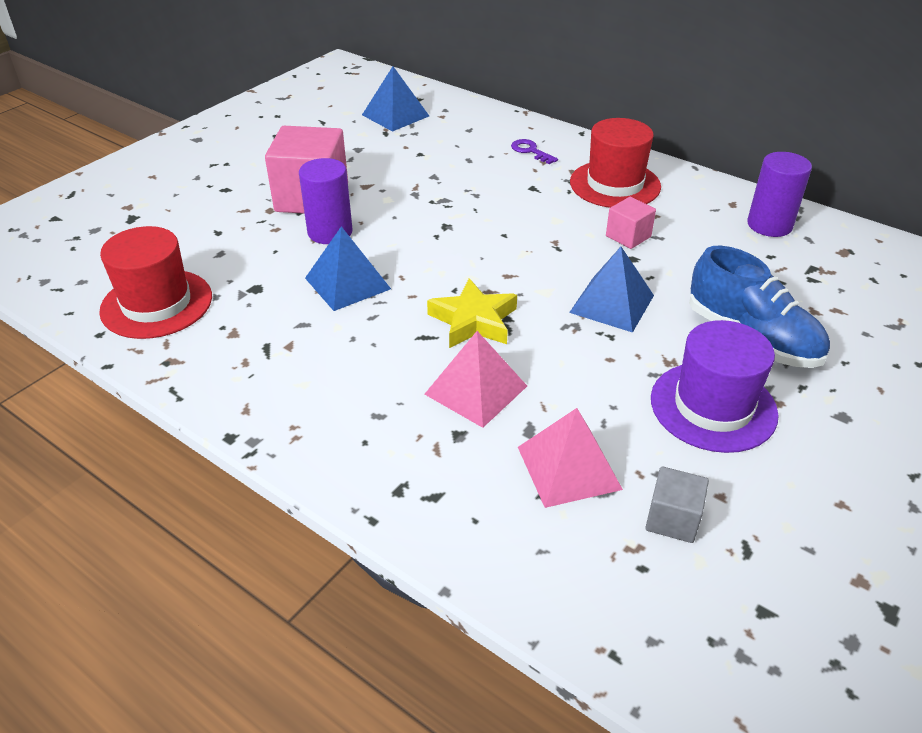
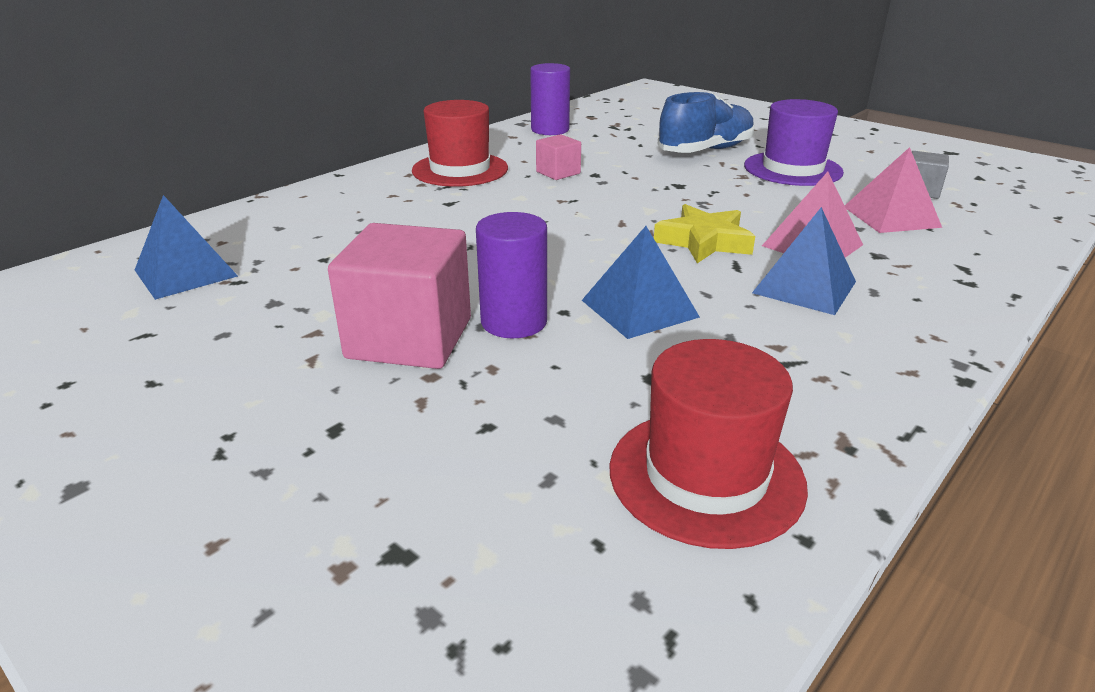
camera: 85 degrees left, 10 degrees down
(530, 151) = (364, 198): purple key -> none
(612, 304) = (667, 187): blue pyramid -> blue pyramid (804, 287)

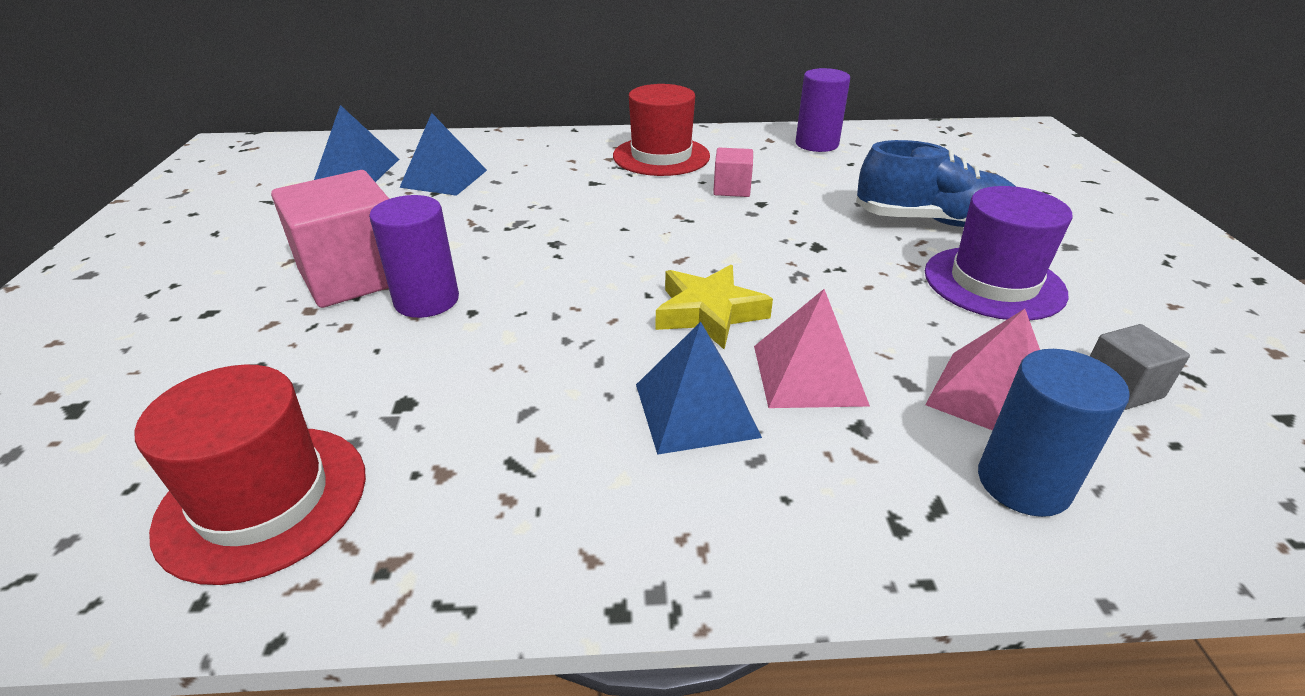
camera: 45 degrees right, 5 degrees up
(639, 308) = (521, 341): blue pyramid -> blue pyramid (444, 178)
(967, 242) = (1023, 483): none -> blue cylinder

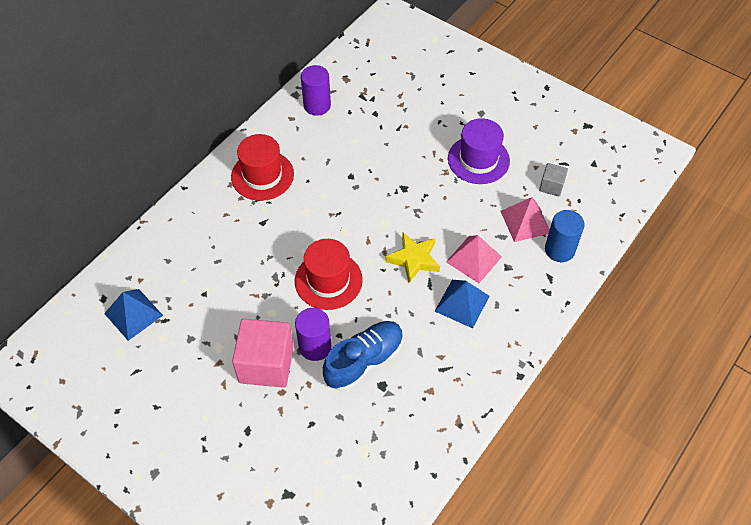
camera: 50 degrees left, 20 degrees up
(263, 500) = (400, 445): red hat -> red hat (328, 280)
(444, 178) = (190, 281): blue pyramid -> none
(732, 189) = (327, 175): pink cube -> none
(932, 221) = (424, 134): blue shoe -> blue shoe (364, 361)

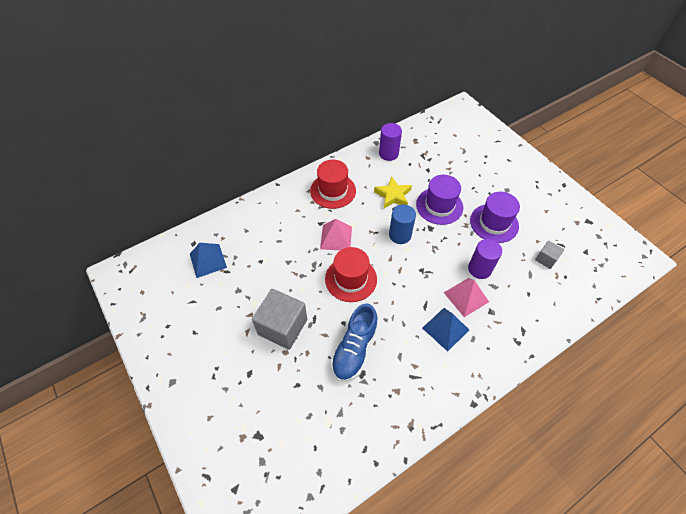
camera: 20 degrees right, 0 degrees up
(266, 364) = (282, 327): pink cube -> grey cube
(315, 346) = (322, 325): purple cylinder -> purple cylinder (479, 269)
(364, 361) = (354, 349): blue shoe -> blue shoe turned 135 degrees clockwise
(405, 157) = (439, 206): none -> purple hat
(414, 259) = (419, 283): yellow star -> yellow star (393, 195)
(525, 221) = (516, 280): pink pyramid -> pink pyramid (336, 237)
(559, 250) = (538, 311): blue cylinder -> blue cylinder (400, 235)

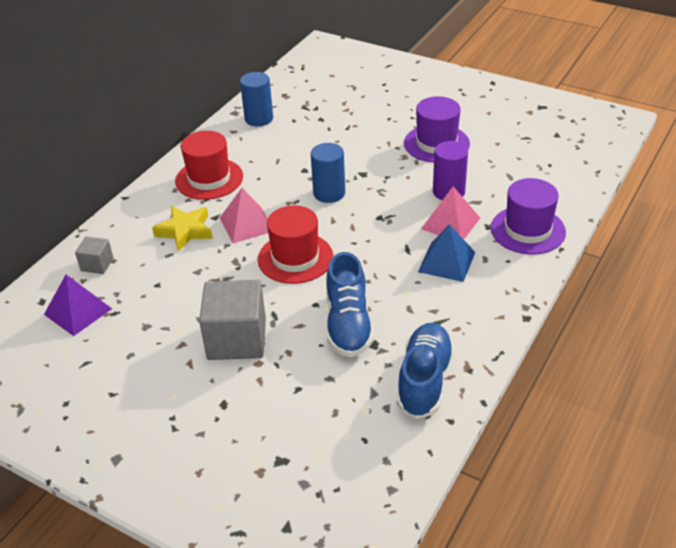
camera: 25 degrees left, 15 degrees down
(208, 260) = (78, 311): blue pyramid -> purple pyramid
(377, 421) = (424, 380): none -> blue shoe
(388, 154) = (259, 119): purple cylinder -> blue cylinder
(393, 195) = (293, 158): yellow star -> yellow star (185, 231)
(439, 206) = (359, 149): purple hat -> purple hat (527, 230)
(546, 259) = (518, 156): grey cube -> grey cube (97, 264)

